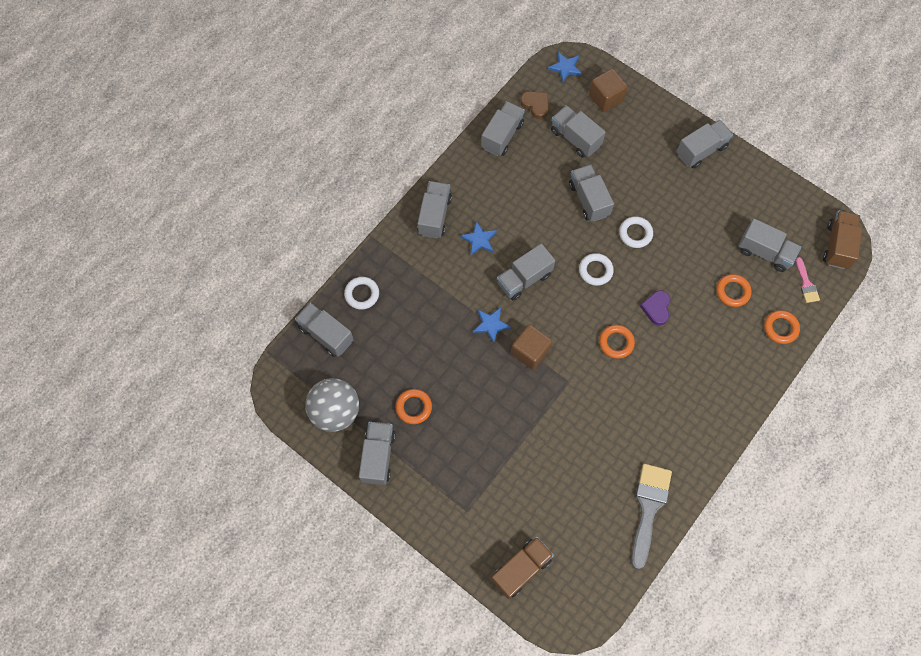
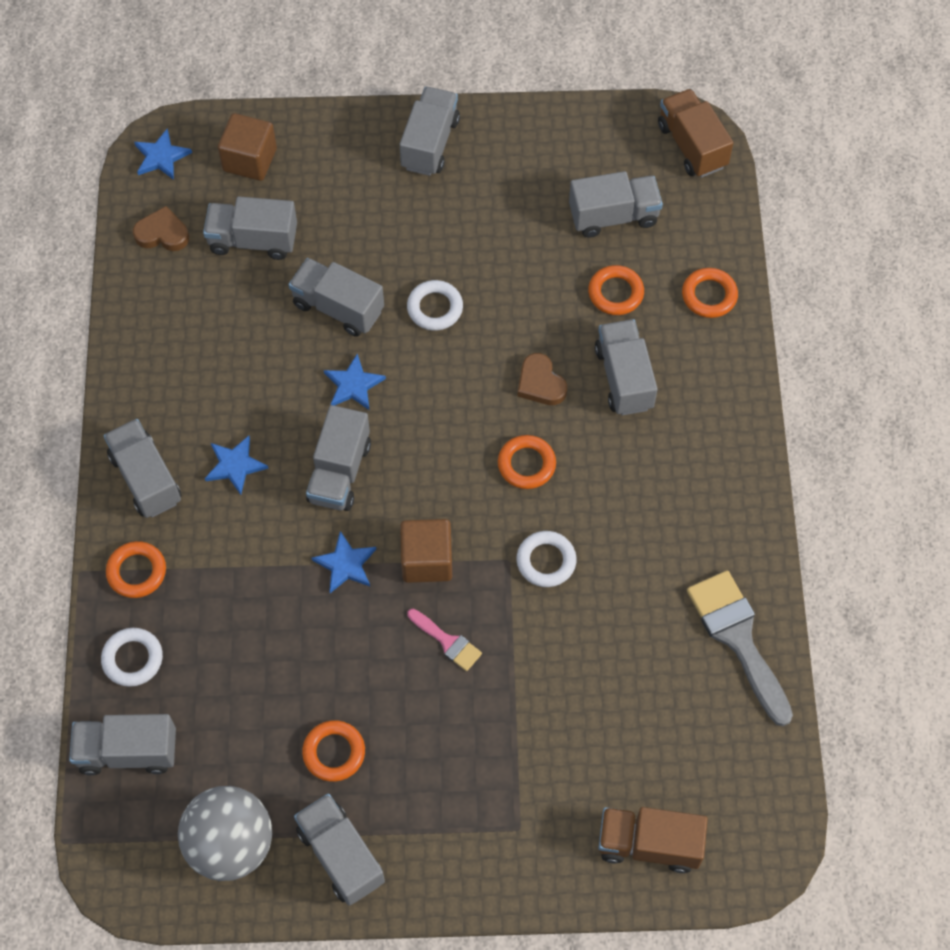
camera: 40 degrees left, 5 degrees down
(396, 256) = (137, 572): none -> orange ring
(502, 136) = (150, 306): grey truck -> grey truck (624, 378)
(521, 569) = (649, 844): brown truck -> brown truck turned 90 degrees counterclockwise
(565, 242) = (353, 385): none -> blue star
(595, 270) = (423, 392): white ring -> white ring (546, 561)
(656, 308) = (540, 383): purple heart -> brown heart
(806, 284) = (694, 219): pink brush -> pink brush (447, 642)

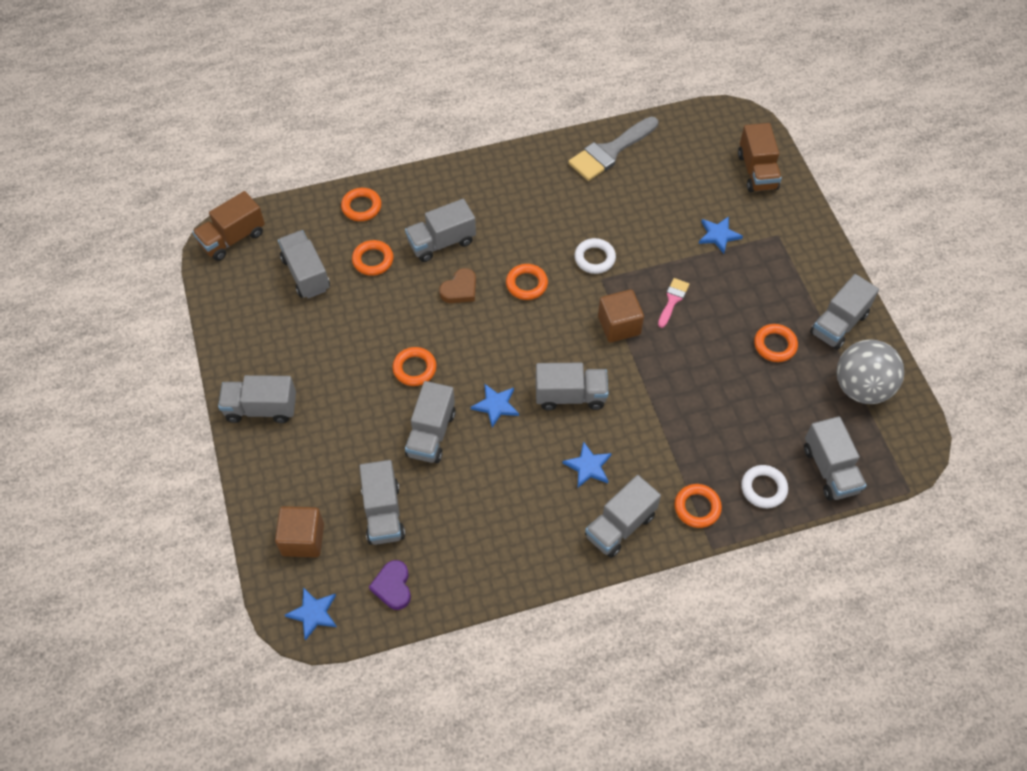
camera: 105 degrees left, 5 degrees down
(162, 233) = (393, 586): brown heart -> purple heart
(345, 564) = (640, 373): blue star -> blue star (718, 235)
(435, 308) = (414, 368): white ring -> orange ring

